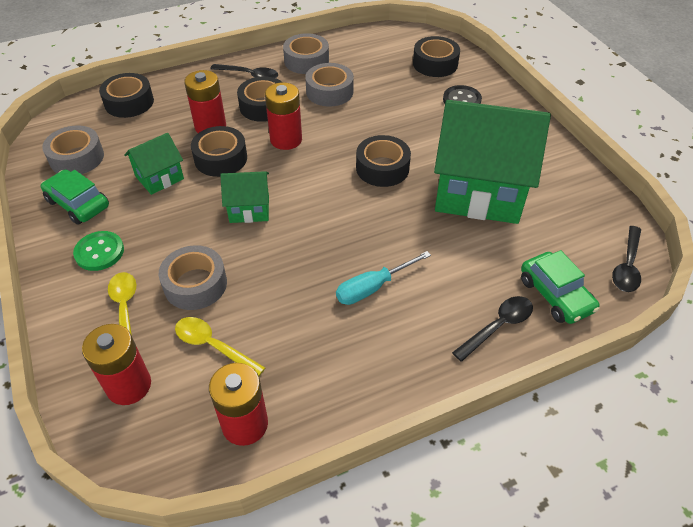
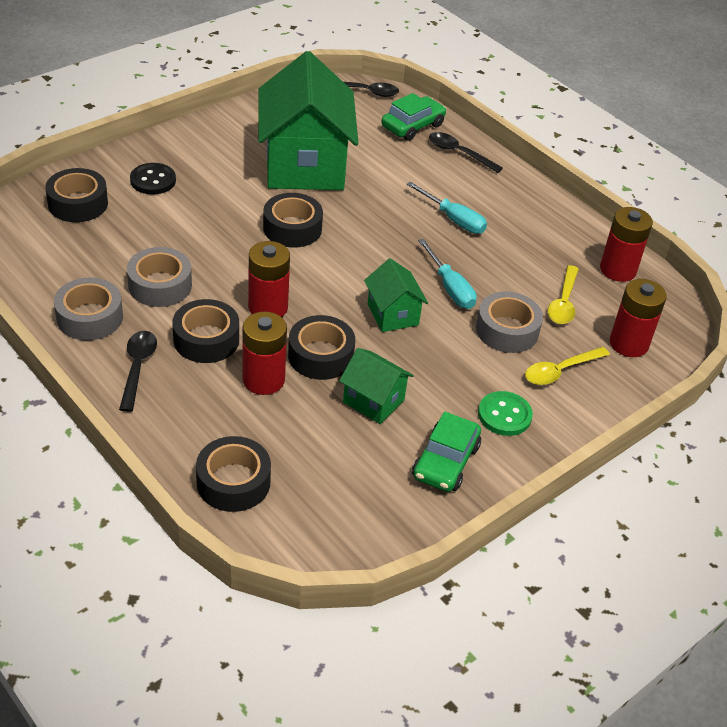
camera: 110 degrees left, 5 degrees down
(77, 158) = (368, 496): grey tape -> none
(269, 257) = (450, 288): none -> turquoise screwdriver

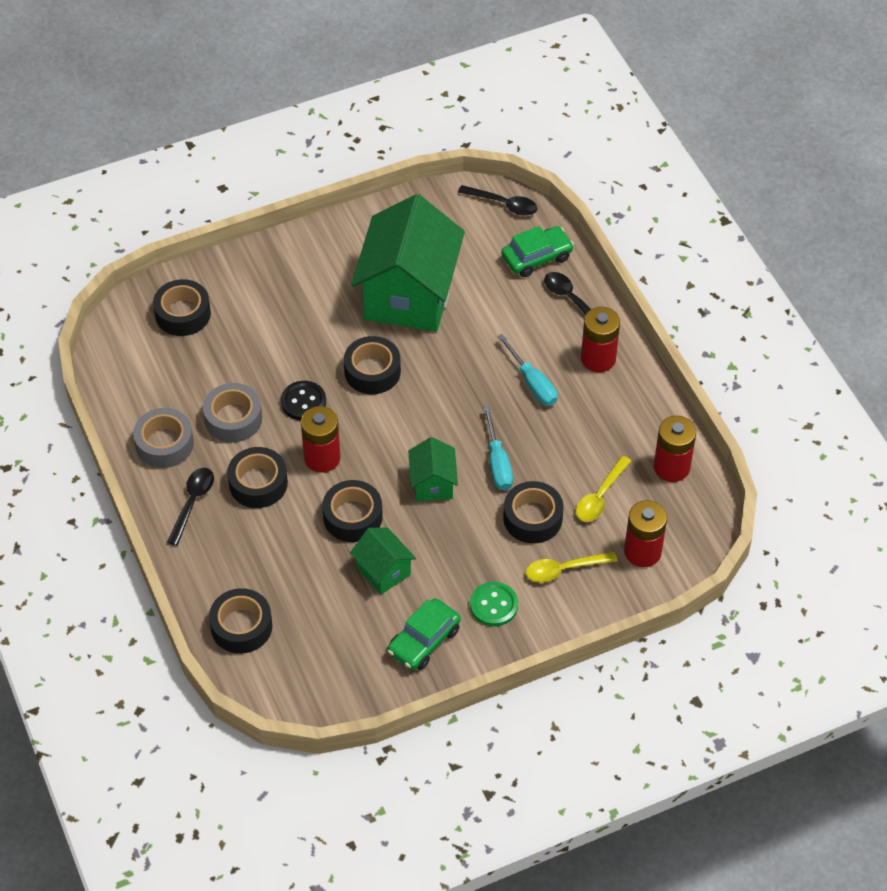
camera: 20 degrees right, 10 degrees up
(153, 180) = (258, 295): black button -> black button (303, 402)
(263, 380) = (295, 533): red battery -> red battery (598, 358)
(507, 330) = (532, 518): grey tape -> black tape

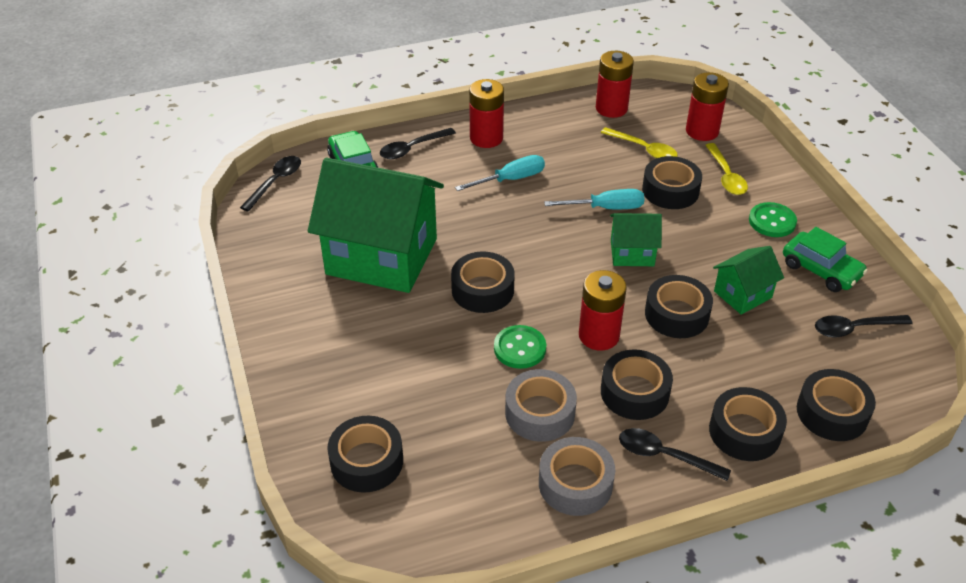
camera: 85 degrees left, 10 degrees down
(218, 560) = (744, 432): none -> black tape
(303, 402) = (520, 348): black button -> green button
(344, 658) = (854, 328): none -> black spoon

